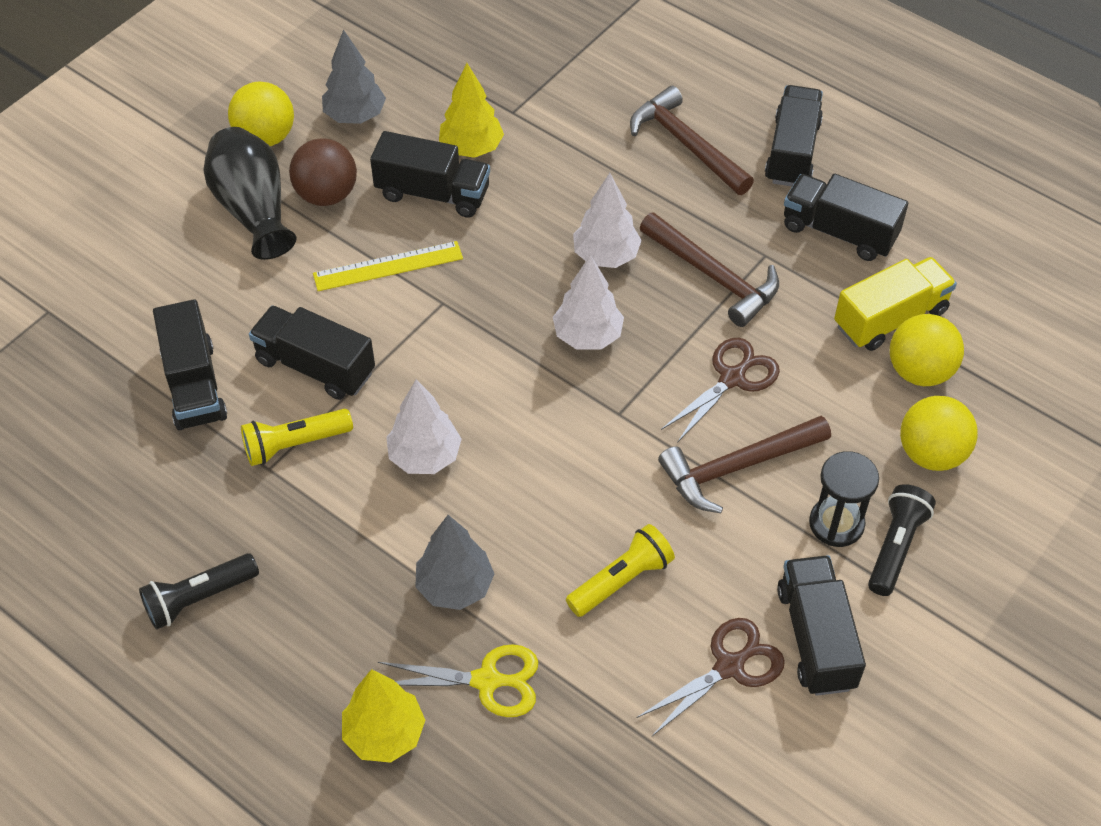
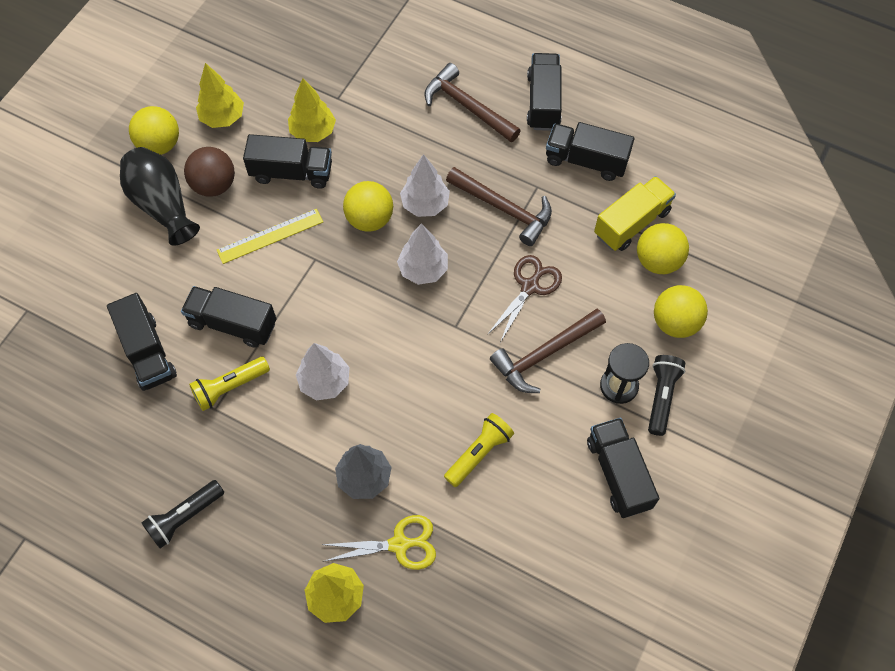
camera: 10 degrees left, 10 degrees up
(355, 116) = (223, 117): grey tree -> yellow tree
(526, 264) = (369, 219): none -> yellow ball
(730, 666) = (563, 504): brown scissors -> none

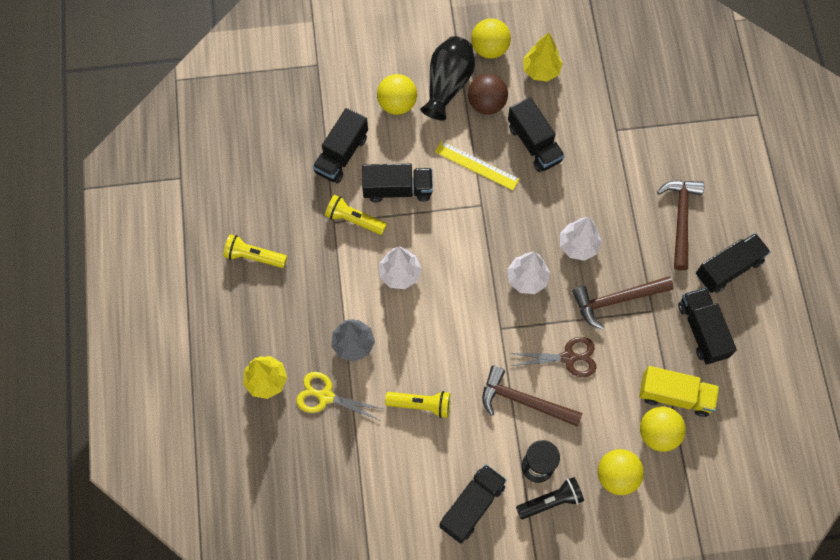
camera: 55 degrees right, 5 degrees up
(184, 517) = (254, 256): black flashlight -> yellow flashlight
(233, 324) = (397, 189): black truck -> black truck turned 105 degrees clockwise
(313, 132) = (576, 134): yellow tree -> none
(369, 219) = (538, 218): yellow ball -> yellow ball (397, 104)
(400, 544) = (325, 396): yellow scissors -> yellow scissors turned 150 degrees clockwise
(504, 209) = (616, 300): brown hammer -> brown hammer turned 75 degrees clockwise

